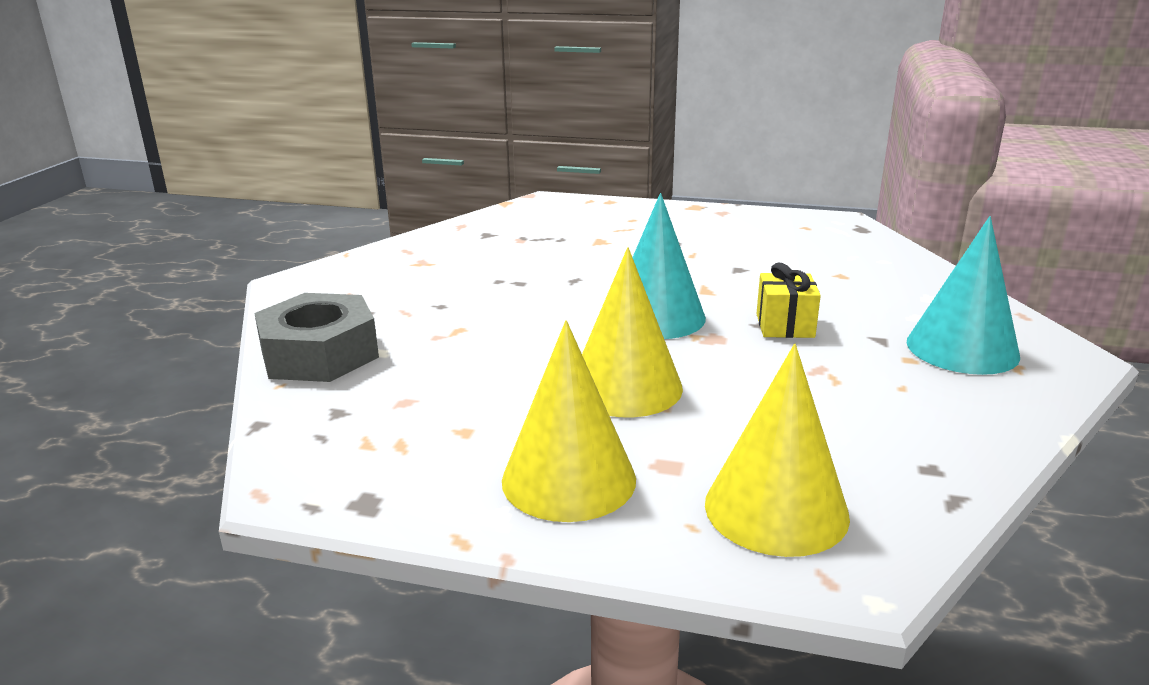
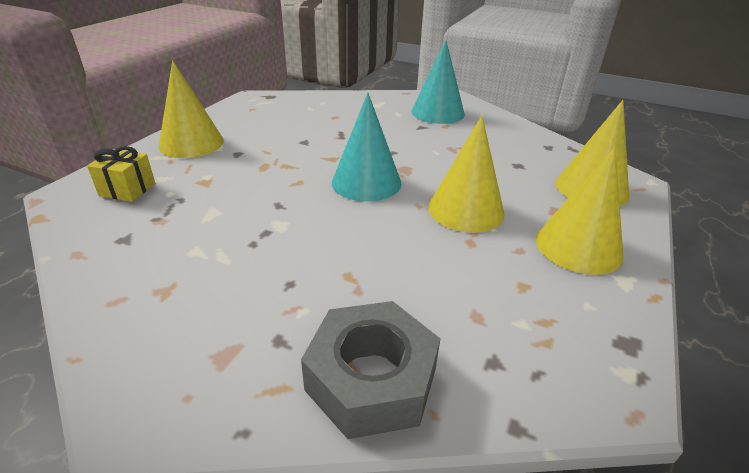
camera: 80 degrees left, 10 degrees up
(678, 219) = (191, 143): none -> yellow cone
(785, 326) = (396, 146): yellow gift -> yellow gift (127, 189)

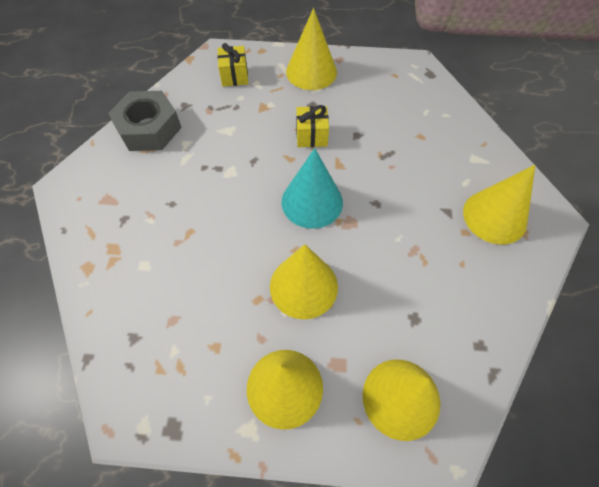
camera: 70 degrees right, 25 degrees up
(281, 163) = (311, 136): none -> yellow gift
(371, 379) = (105, 274): grey nut -> grey nut (149, 128)
(437, 112) = (494, 216): turquoise cone -> yellow cone

